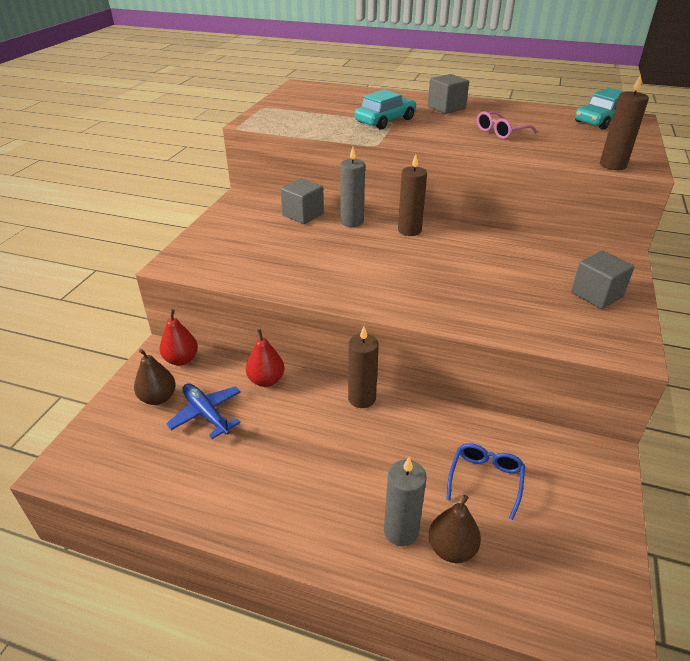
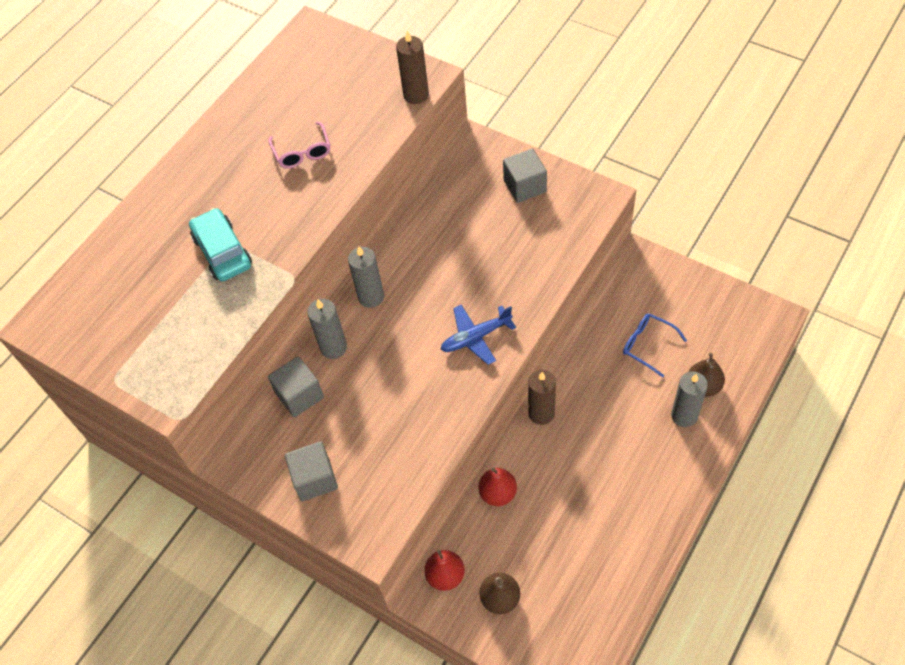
camera: 70 degrees left, 20 degrees up
(206, 414) = (532, 552): blue plane -> blue plane (475, 337)
(409, 230) = (371, 297): brown candle -> grey candle
(446, 108) = (206, 180): grey cube -> grey cube (315, 479)
(601, 121) = (306, 56): turquoise car -> none

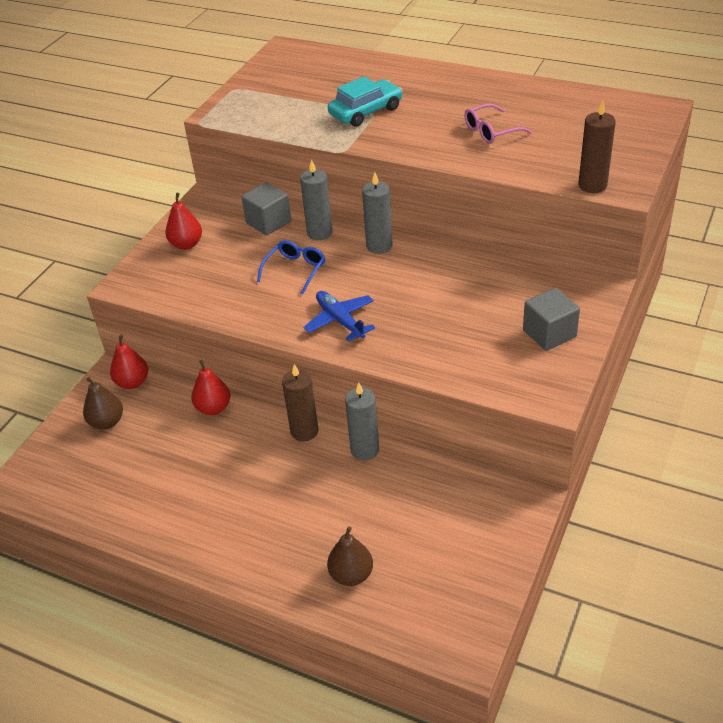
camera: 80 degrees right, 15 degrees down
(315, 479) = (186, 244): grey cube -> red pear
(647, 345) = (402, 517): blue glasses -> blue glasses (295, 270)
(684, 415) = (310, 557): grey candle -> grey candle (365, 450)

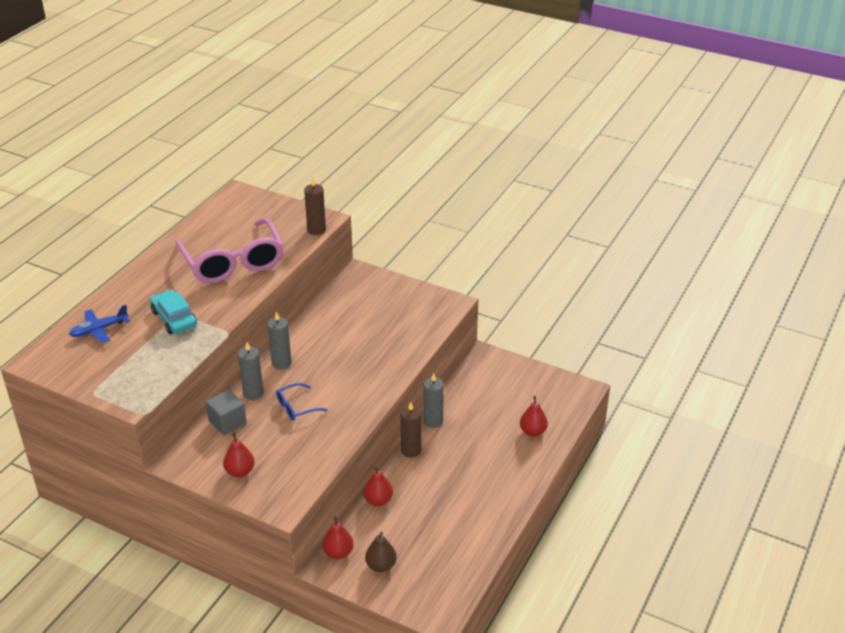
camera: 90 degrees left, 5 degrees down
(295, 270) = (296, 407): blue glasses -> blue glasses turned 60 degrees counterclockwise
(340, 320) = (361, 385): blue plane -> blue plane (99, 330)
(351, 575) = (533, 431): brown pear -> red pear
(491, 131) = (233, 262): pink glasses -> pink glasses, size x2.33
(549, 333) = (396, 297): grey cube -> none

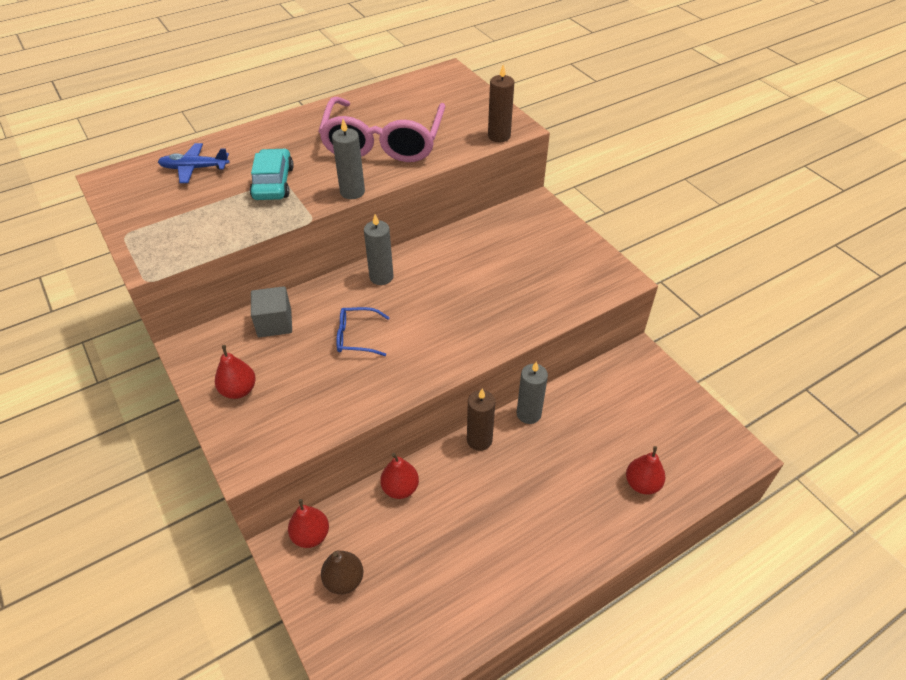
camera: 30 degrees right, 10 degrees up
(253, 393) = (326, 300): grey candle -> grey candle (352, 192)

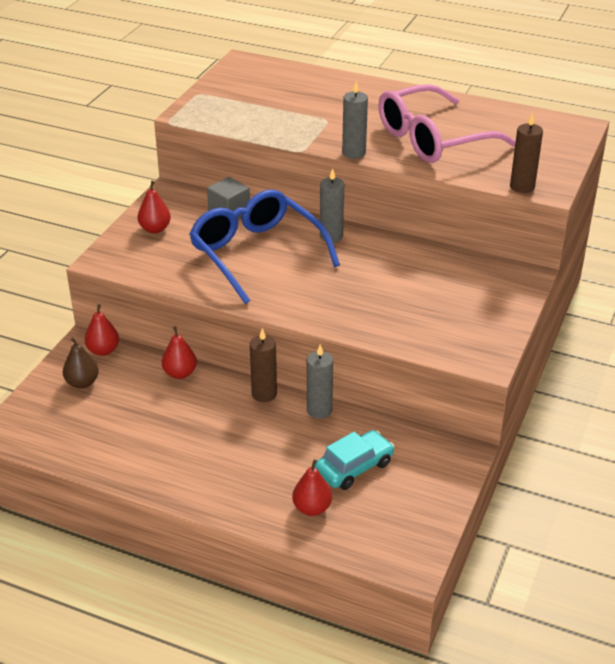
camera: 55 degrees right, 10 degrees down
(194, 168) = (294, 83): blue plane -> none
(273, 183) = (320, 118): turquoise car -> turquoise car (354, 467)
(356, 337) = (256, 253): blue glasses -> blue glasses, size x2.33

